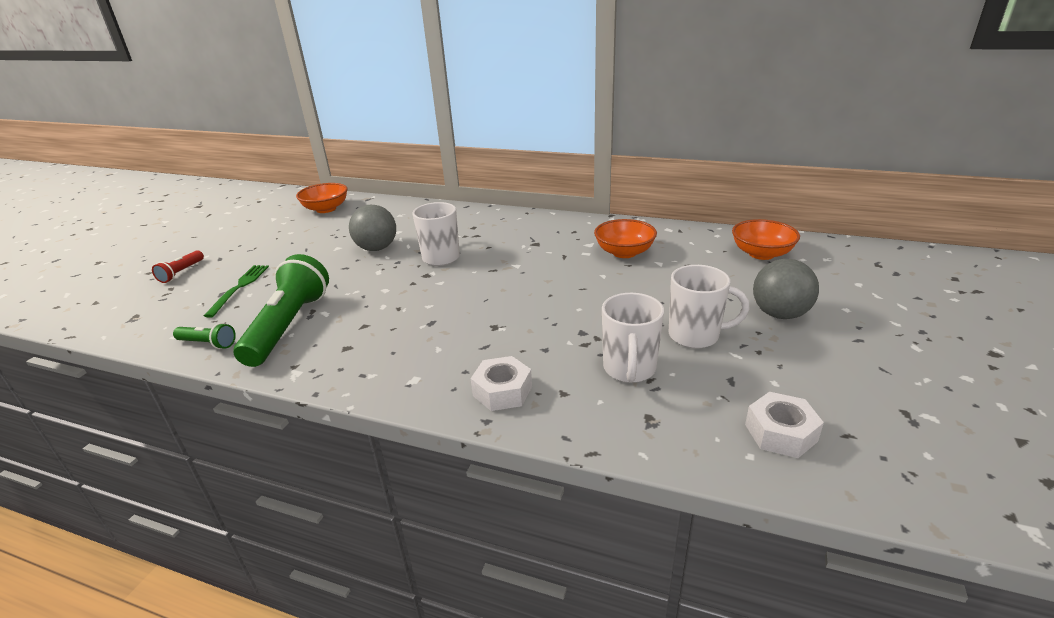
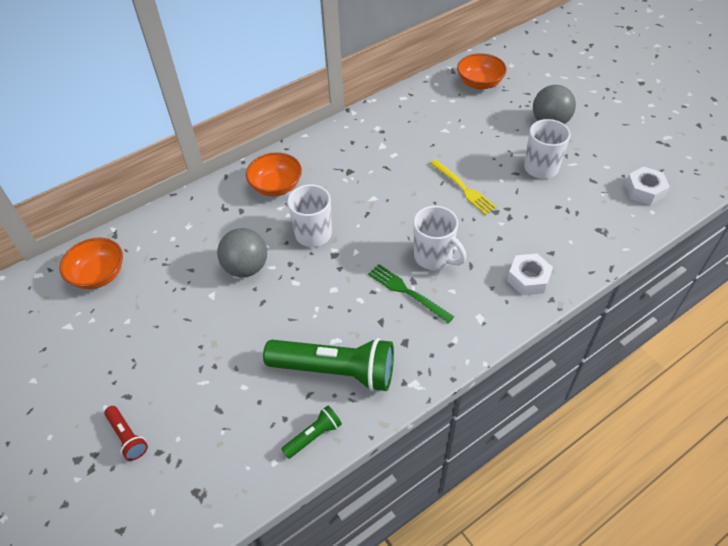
camera: 55 degrees left, 20 degrees up
(239, 288) = (221, 392): green fork -> green fork (407, 292)
(288, 326) = (335, 371): green flashlight -> green flashlight turned 150 degrees clockwise
(591, 302) = (463, 188): none -> yellow fork
(624, 252) = (413, 136): orange bowl -> orange bowl (276, 186)
(629, 369) = (551, 213): white mug -> white mug (434, 257)

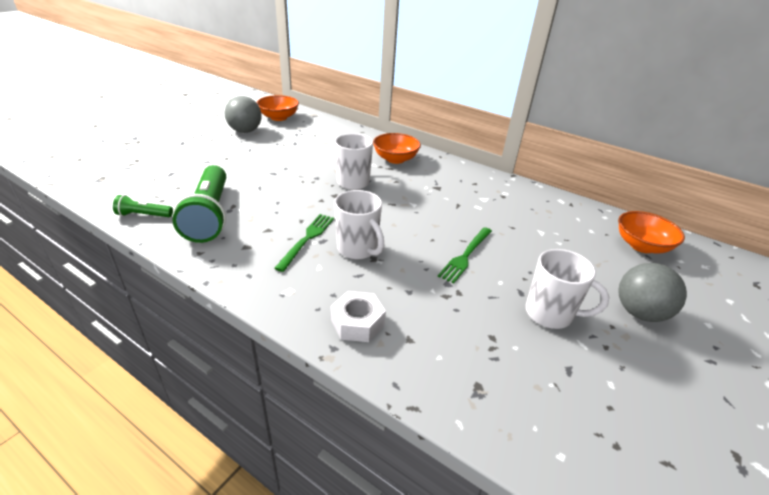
camera: 65 degrees right, 15 degrees down
(127, 437) = (150, 148): red flashlight -> none
(246, 267) = (305, 161): grey ball -> grey ball (245, 131)
(313, 436) = (144, 215): green flashlight -> green flashlight turned 150 degrees clockwise
(434, 257) = (358, 249): white mug -> white mug turned 60 degrees counterclockwise
(463, 188) = (465, 255): yellow fork -> green fork
(644, 190) = (599, 440): white nut -> none

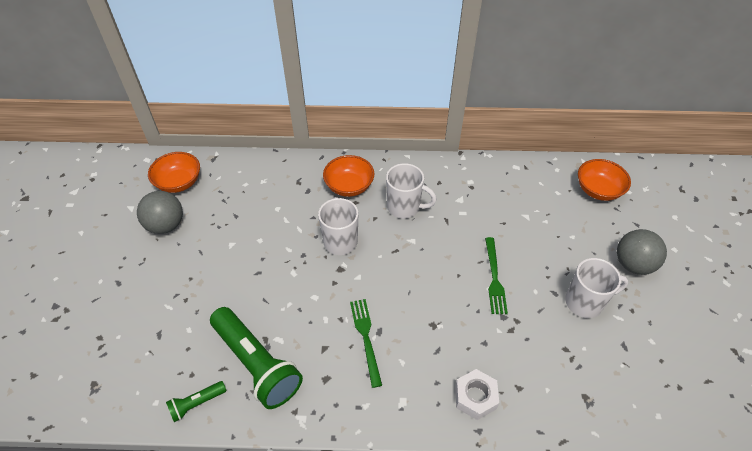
camera: 30 degrees left, 15 degrees up
(358, 249) = (414, 323): white mug -> white mug (404, 207)

